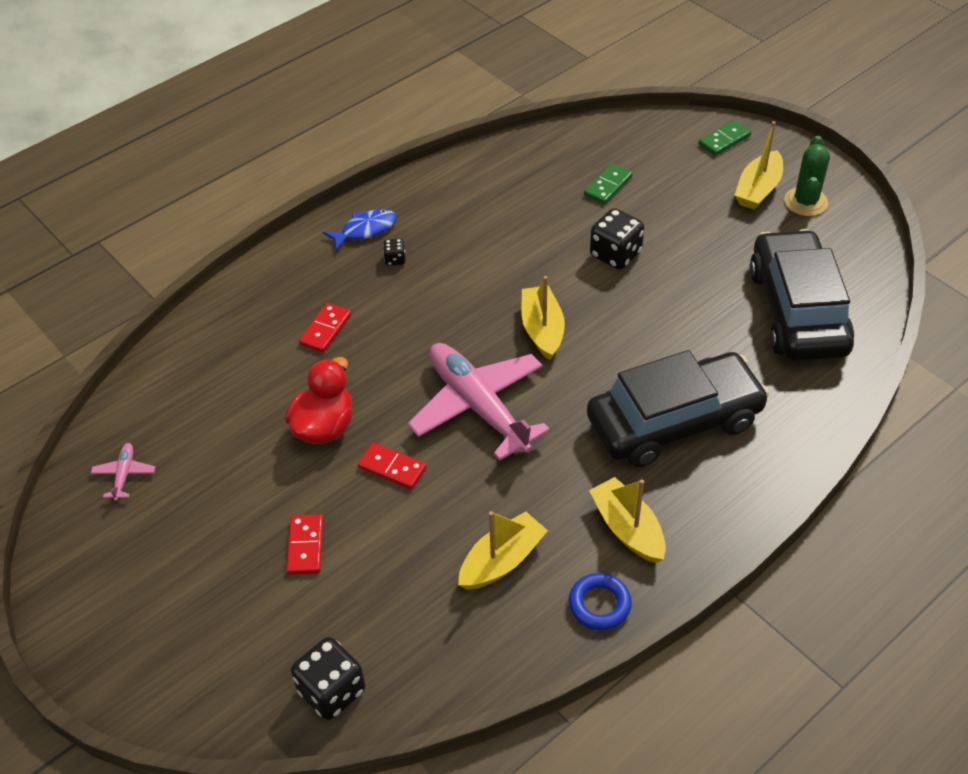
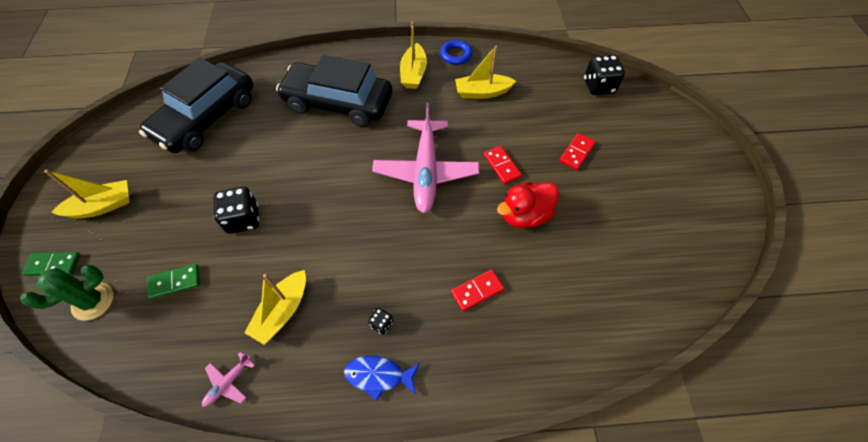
camera: 145 degrees left, 10 degrees up
(124, 474) = (672, 261): pink plane -> pink plane (228, 383)
(542, 329) = (344, 196): yellow boat -> yellow boat (282, 311)
(805, 202) = (96, 177): green cactus -> green cactus (93, 301)

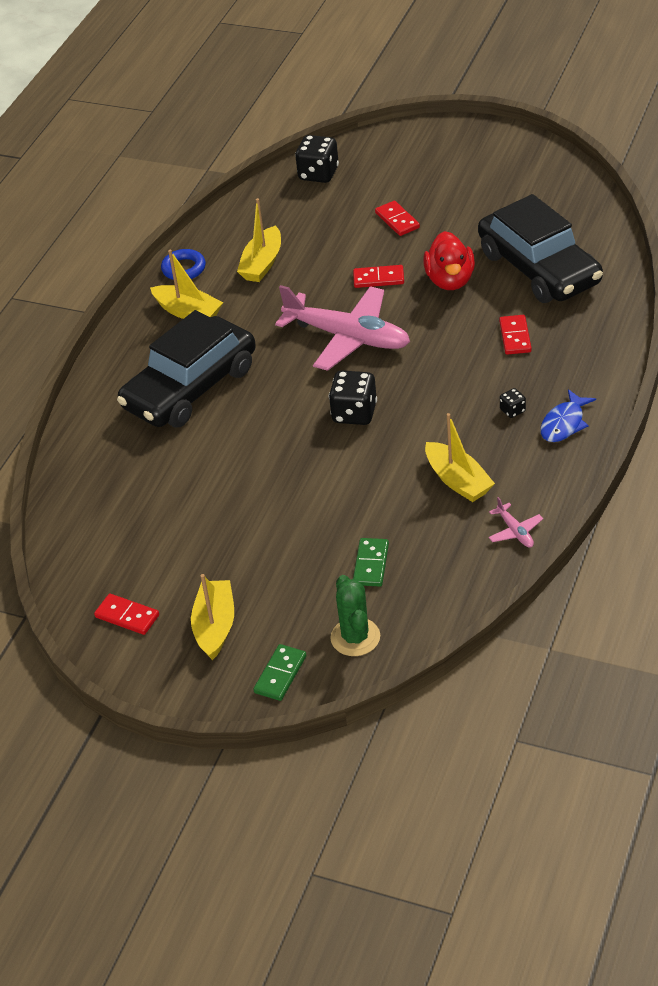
camera: 60 degrees left, 15 degrees down
(111, 154) = (127, 616): none -> red domino
(206, 117) = (126, 515): black car -> black car (539, 268)
(243, 219) = (318, 497): black dice -> black dice (354, 413)

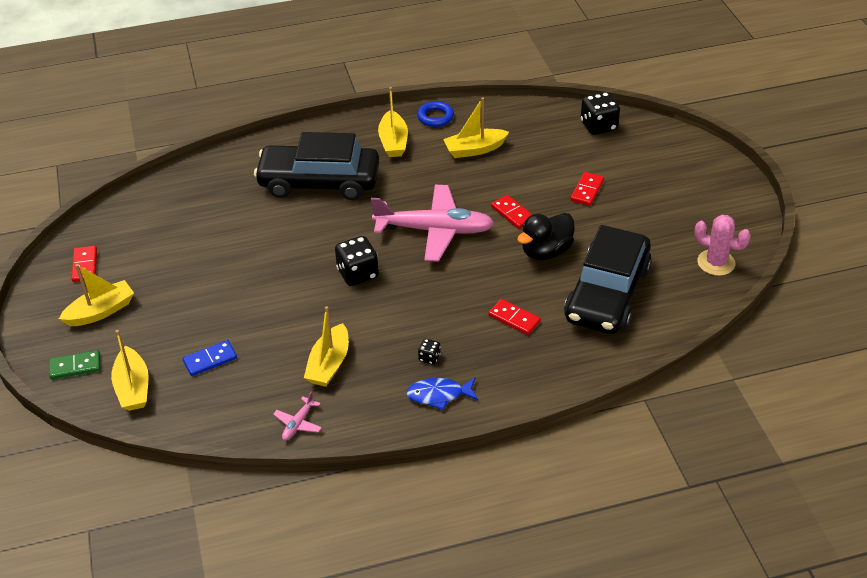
camera: 50 degrees right, 0 degrees up
(348, 337) = (435, 230): pink plane -> pink plane turned 75 degrees counterclockwise
(355, 637) = (133, 387): green cactus -> yellow boat
(371, 564) = (210, 360): green domino -> blue domino
(450, 280) = (546, 251): red duck -> black duck
(515, 337) = (514, 318): red domino -> red domino turned 75 degrees clockwise
(564, 191) = (716, 263): none -> pink cactus

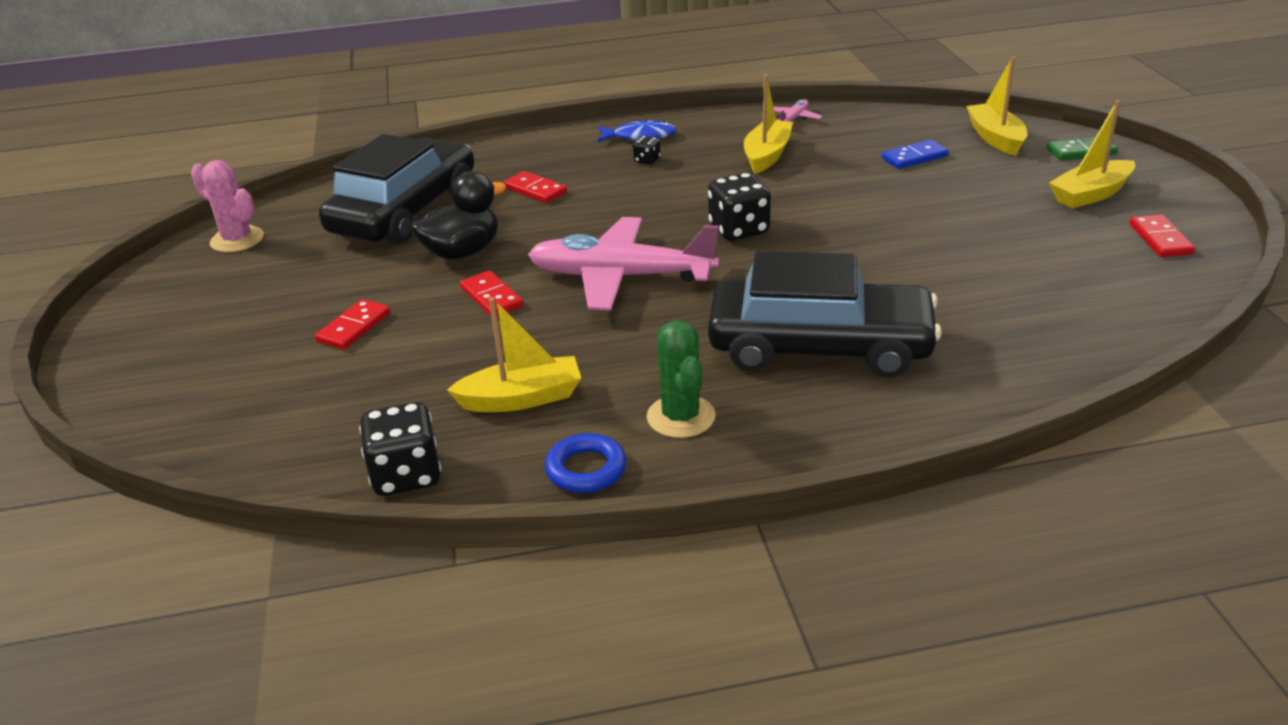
camera: 175 degrees left, 10 degrees down
(393, 142) = (681, 417): yellow boat -> green cactus
(598, 126) = (256, 440): black dice -> black dice (406, 475)

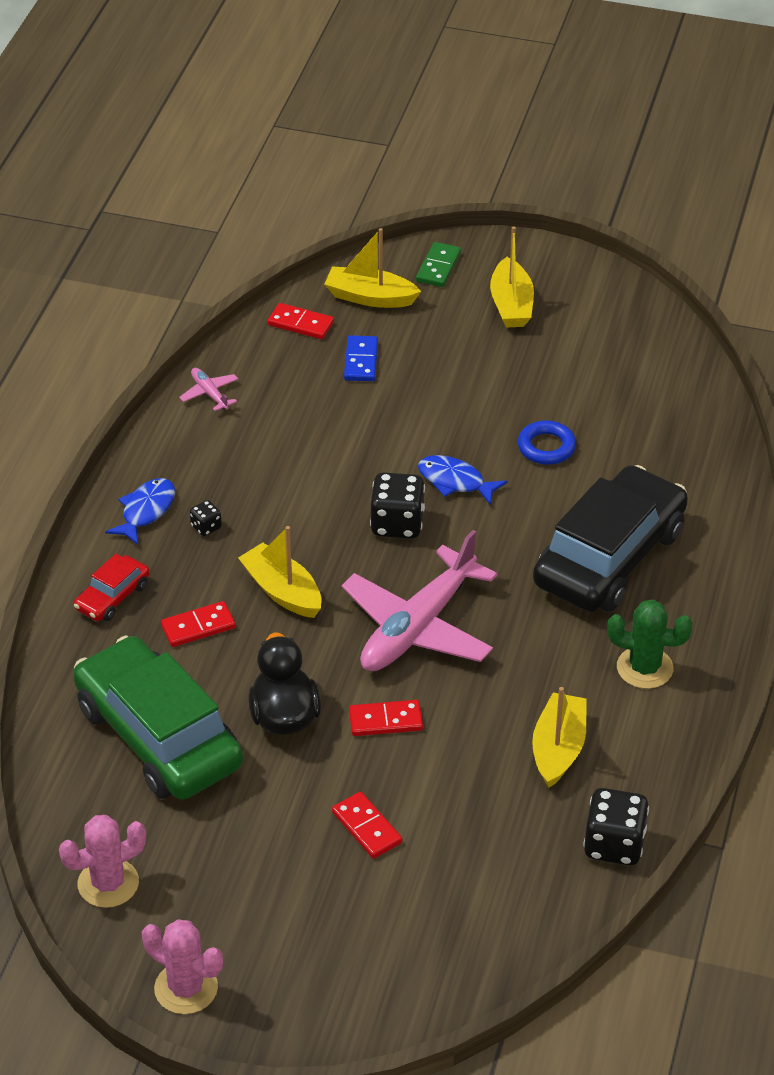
camera: 65 degrees left, 10 degrees up
(134, 303) = (186, 988): none -> pink cactus
(405, 211) = (158, 736): black car -> green car
(538, 153) = (112, 597): none -> red car
(586, 469) = (672, 741): blue ring -> blue ring (546, 447)
(767, 155) = (271, 445): yellow boat -> yellow boat (282, 591)
(824, 239) = (455, 481): none -> blue fish
(1160, 239) = (603, 312): red domino -> red domino (301, 324)

